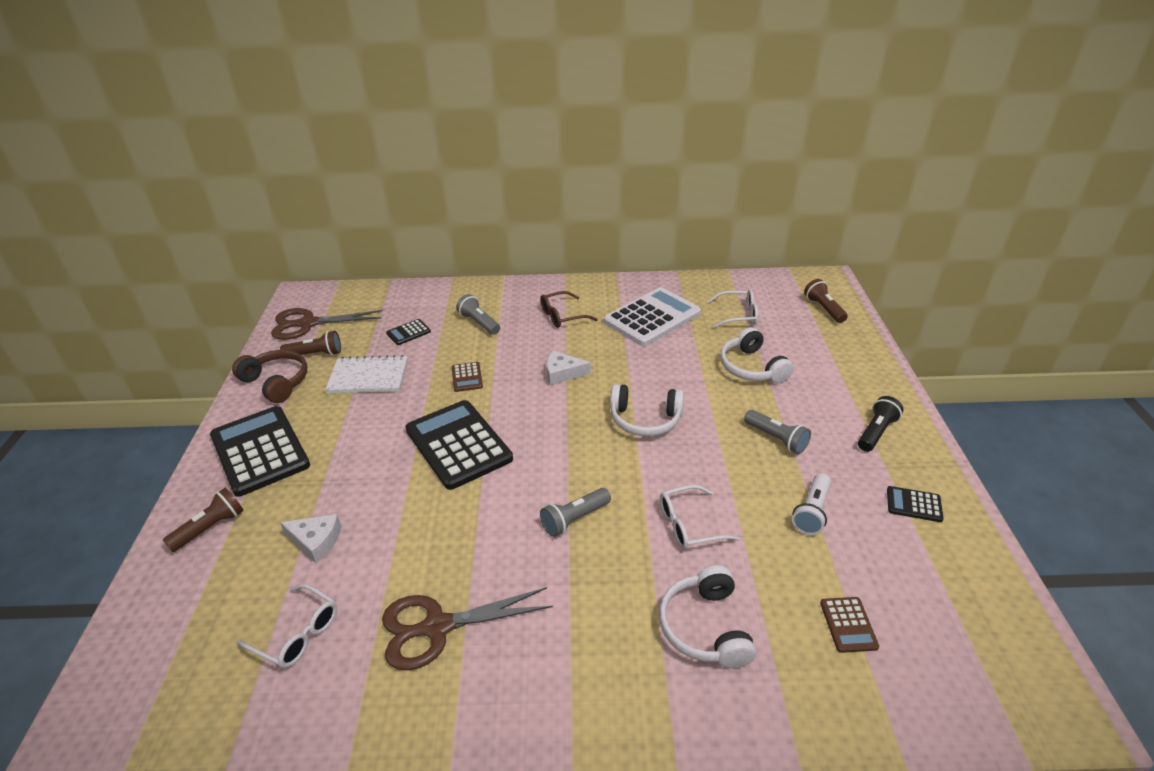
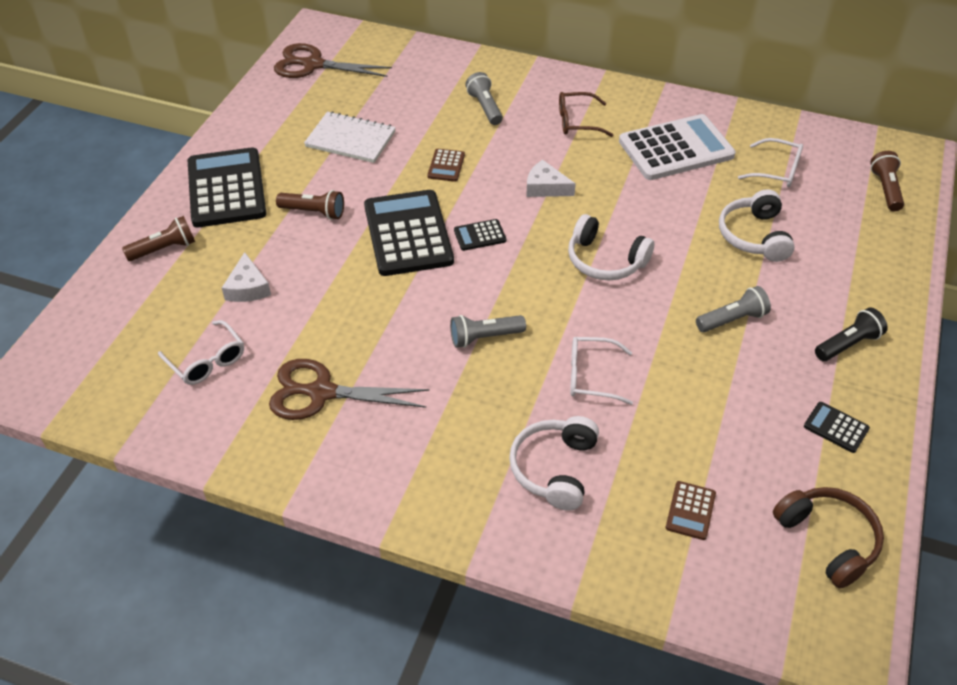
camera: 20 degrees right, 10 degrees up
(276, 382) = (263, 122): brown headphones -> brown headphones (828, 540)
(315, 354) = (309, 101): brown flashlight -> brown flashlight (314, 212)
(316, 541) = (247, 287): white cheese -> white cheese turned 45 degrees clockwise
(408, 332) = (408, 100): black calculator -> black calculator (480, 235)
(776, 439) = (732, 320): grey flashlight -> grey flashlight turned 90 degrees counterclockwise
(811, 512) = (722, 402): white flashlight -> none

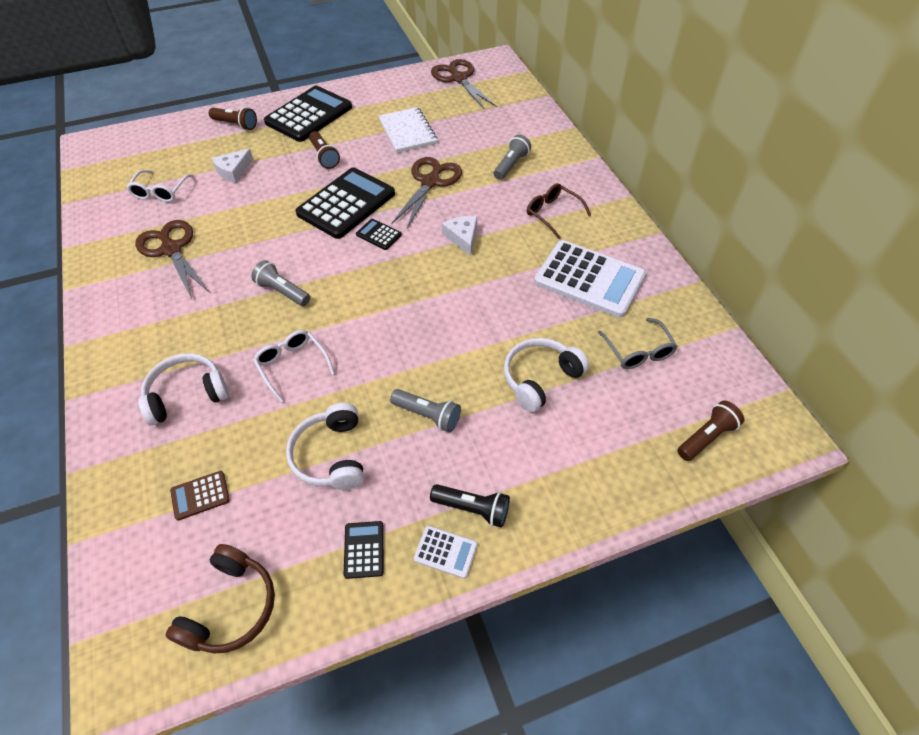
camera: 50 degrees right, 5 degrees up
(446, 166) = (430, 182): brown calculator -> brown scissors
(605, 260) = (419, 308): white headphones -> white headphones (331, 455)
(777, 171) = (638, 351): white glasses -> grey glasses
(875, 381) = (445, 552): none -> white calculator

